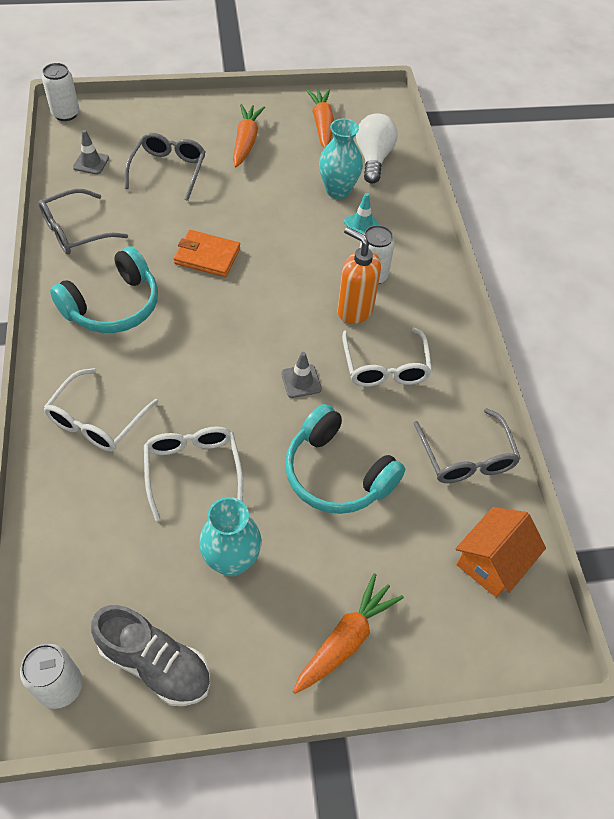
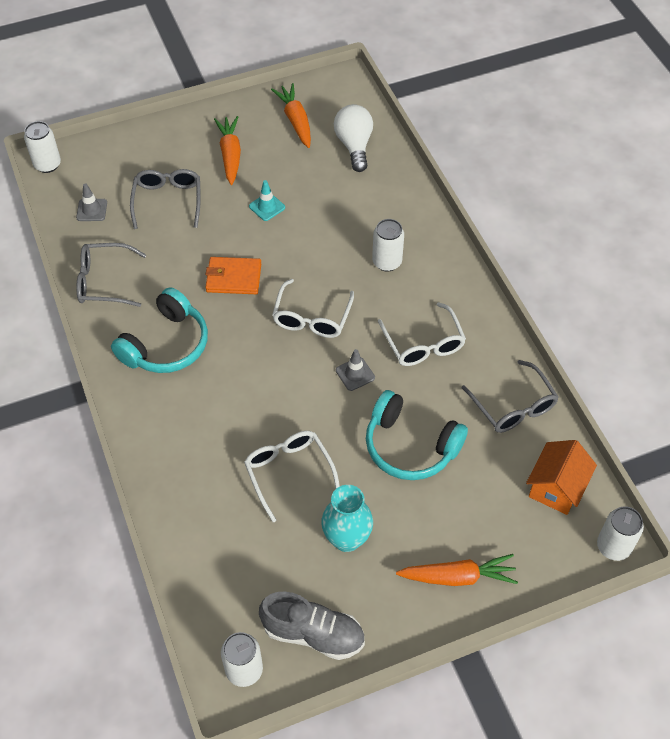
camera: 10 degrees left, 0 degrees up
(75, 231) = (104, 282): grey glasses -> grey glasses turned 45 degrees clockwise
(97, 421) = (191, 451): white glasses -> white glasses (312, 318)
(338, 190) = (331, 186): turquoise vase -> none
(346, 639) = (458, 577): orange carrot -> orange carrot turned 60 degrees clockwise
(354, 310) = (381, 298): orange soap dispenser -> none
(362, 225) = (364, 215): turquoise traffic cone -> turquoise traffic cone (267, 207)
(543, 651) = (613, 546): none -> white can

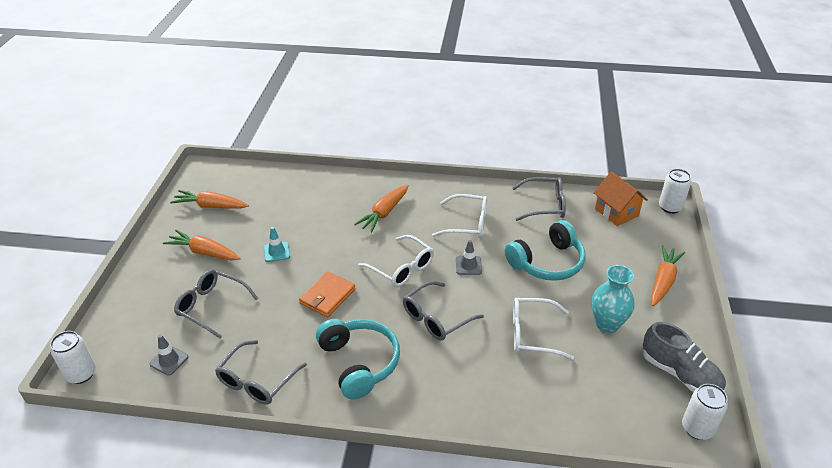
camera: 60 degrees left, 15 degrees down
(259, 379) = (436, 318): none -> grey glasses
(313, 634) = (680, 374): grey shoe -> grey shoe turned 90 degrees clockwise
(354, 146) = (266, 188): white light bulb -> none
(387, 262) = (384, 213): white can -> orange carrot

